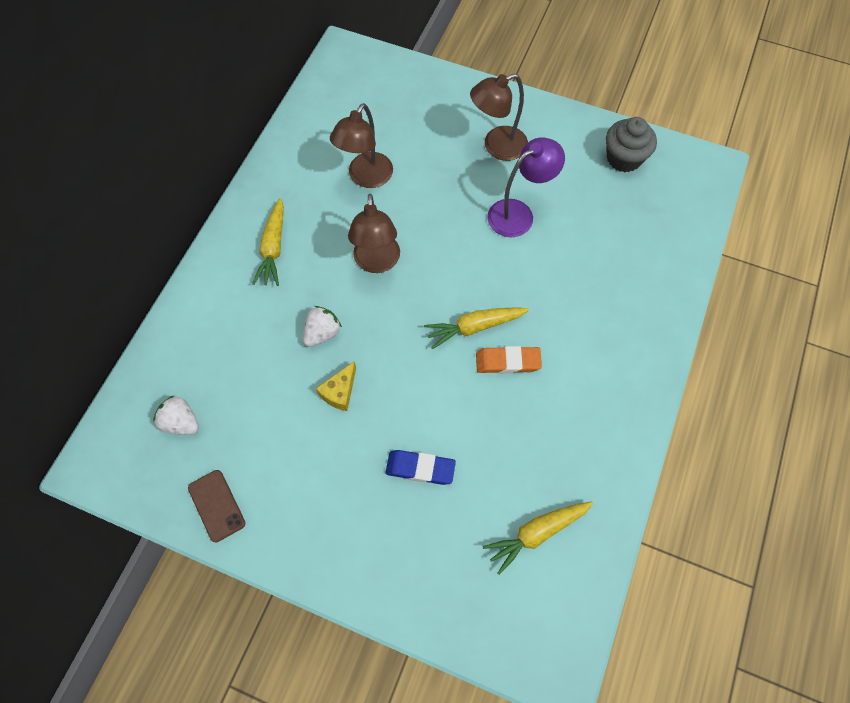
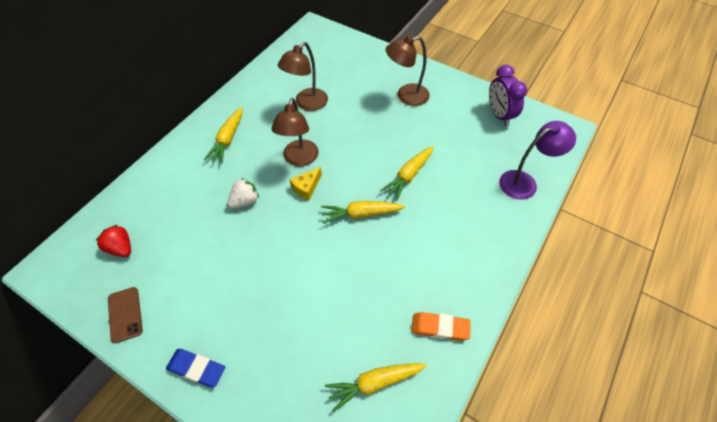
camera: 10 degrees right, 10 degrees down
(181, 422) = (121, 248): white strawberry -> red strawberry
(339, 392) = (245, 245): yellow cheese -> yellow cheese (306, 188)
(420, 468) = (291, 313): blue eraser -> blue eraser (197, 369)
(507, 362) = (381, 243): orange eraser -> orange eraser (440, 328)
(518, 213) = (412, 141): purple lamp -> purple lamp (524, 182)
(523, 264) = (408, 175): none -> yellow carrot
(624, 158) = (499, 115): grey cupcake -> purple clock

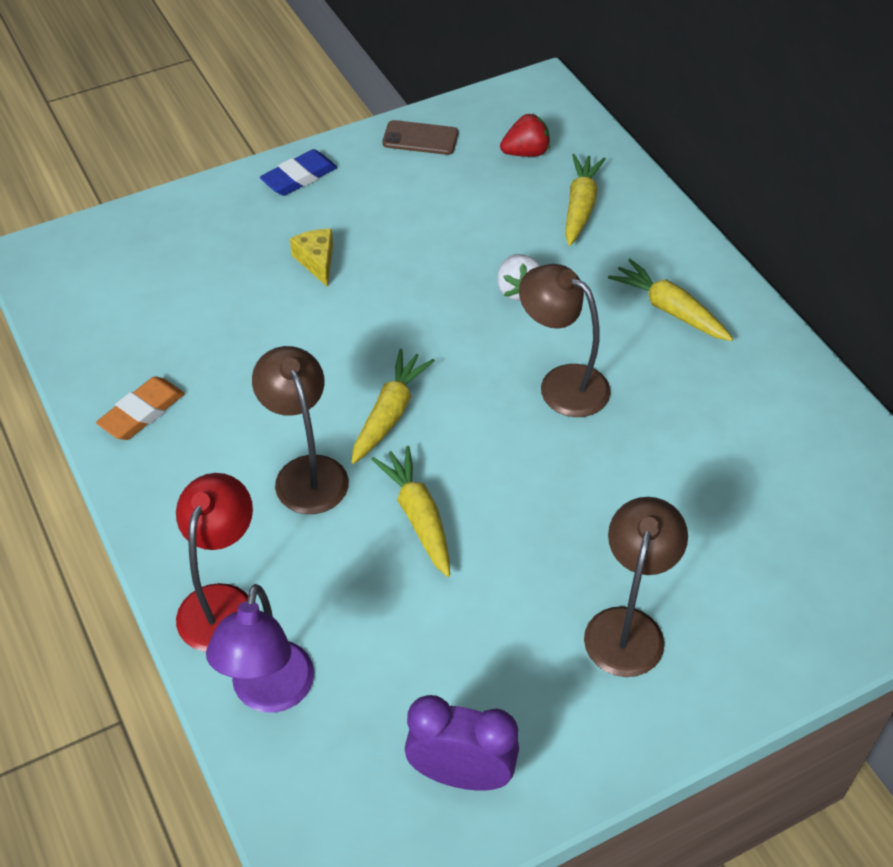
camera: 120 degrees right, 5 degrees down
(306, 188) = (492, 369): yellow cheese -> yellow cheese (317, 261)
(307, 104) = (701, 448): brown lamp -> brown lamp (306, 472)
(375, 383) = (141, 315): yellow carrot -> yellow carrot (580, 206)
(505, 221) = (222, 603): none -> red lamp

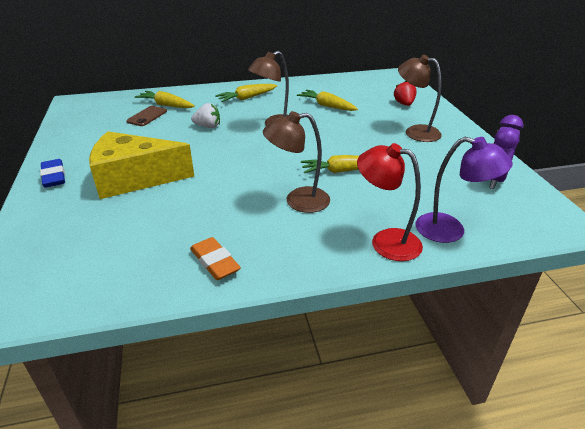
camera: 75 degrees left, 15 degrees down
(317, 261) = (134, 178): yellow cheese -> yellow cheese, size x2.44
(389, 414) = (269, 170): yellow carrot -> yellow carrot (327, 106)
(420, 138) = (69, 135): brown phone -> brown phone (147, 116)
(526, 153) = (115, 111): red strawberry -> red strawberry (404, 104)

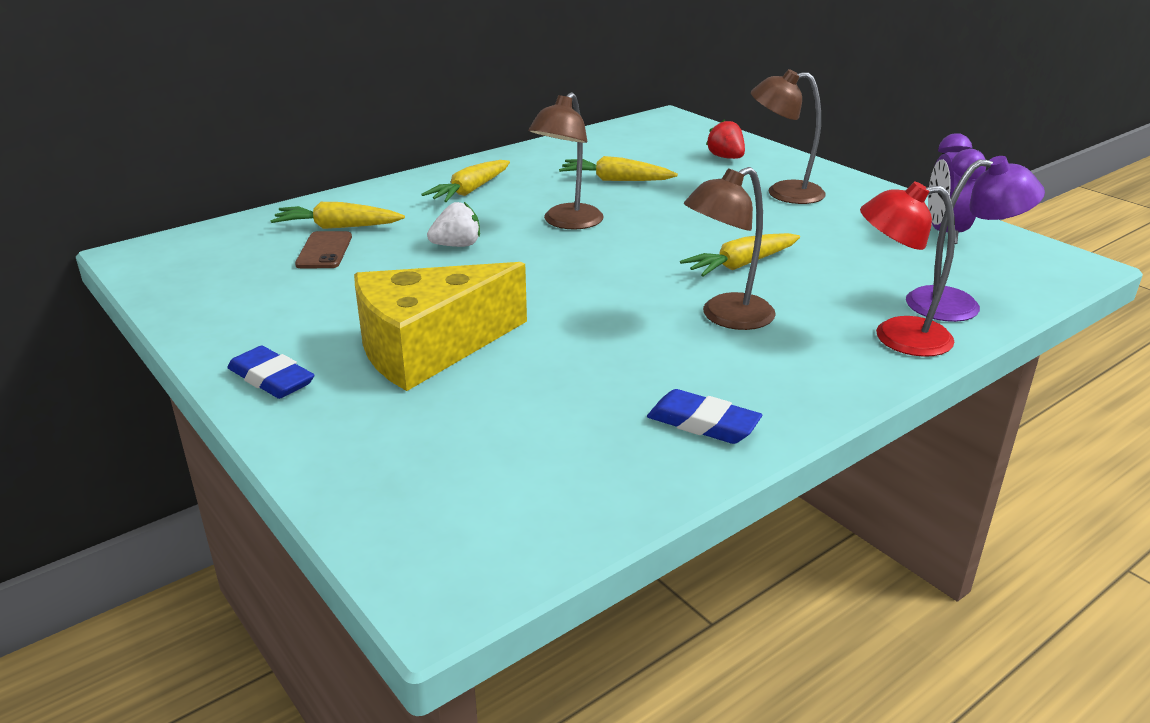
camera: 25 degrees left, 5 degrees down
(215, 262) = (703, 423): orange eraser -> blue eraser

